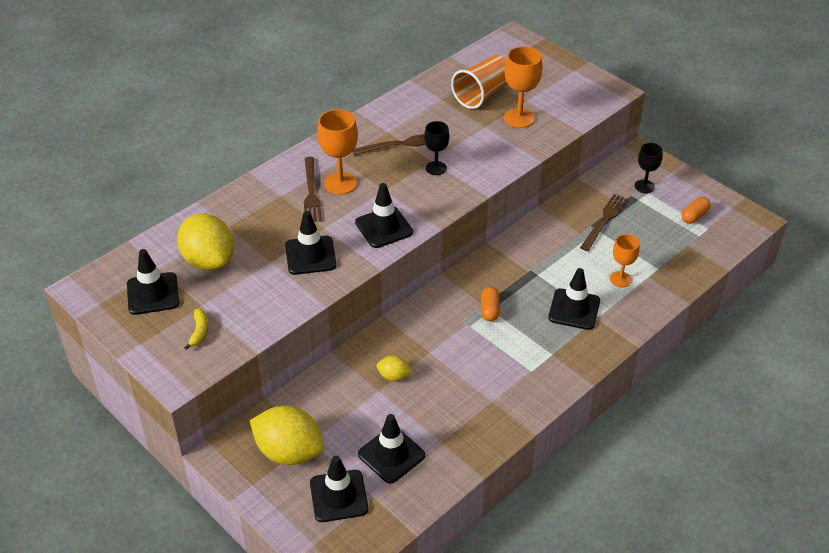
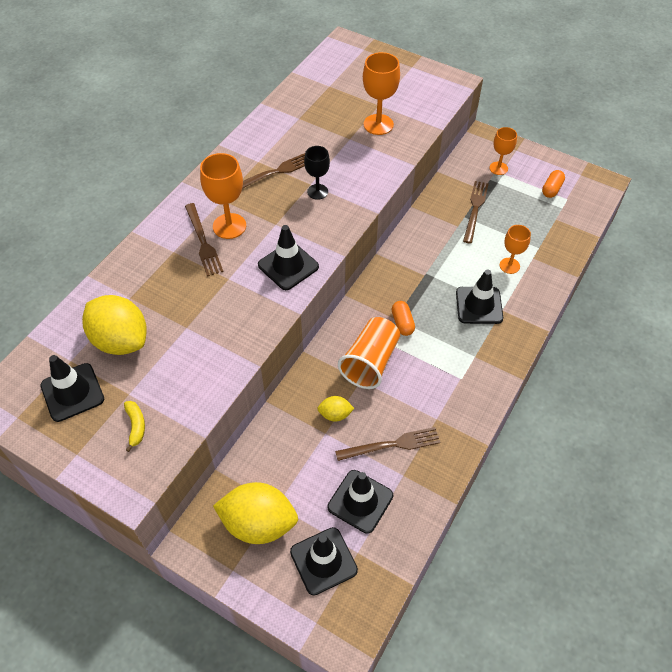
camera: 15 degrees left, 10 degrees up
(310, 255) = (224, 312): black traffic cone -> none
(439, 414) = (392, 445): none -> brown fork
(482, 94) = (335, 106): orange cup -> orange cup (370, 362)
(644, 186) = (498, 168): black goblet -> orange goblet

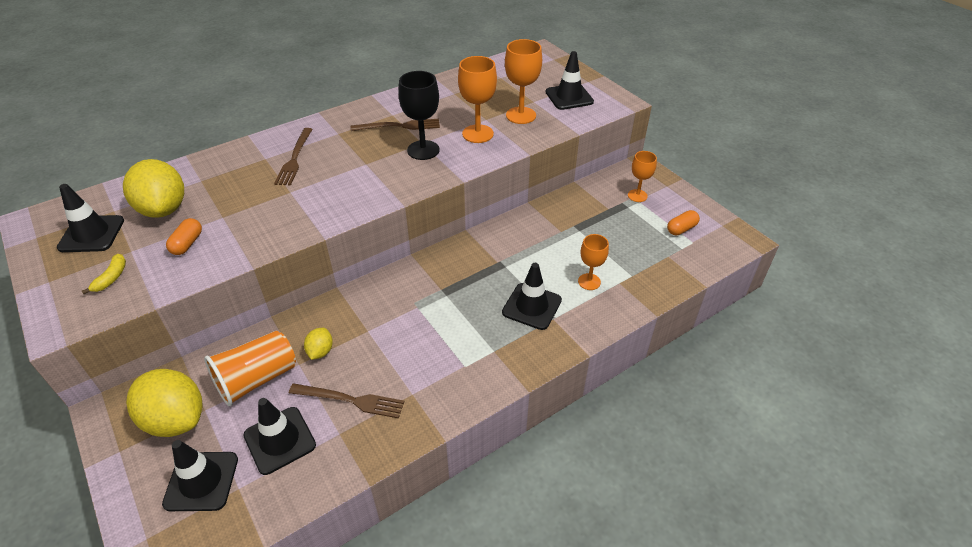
camera: 25 degrees right, 10 degrees down
(229, 226) = (326, 154): orange goblet -> orange goblet (478, 134)
(288, 266) = (348, 198): black traffic cone -> black traffic cone (569, 97)
(317, 192) = (423, 150): black goblet -> black goblet, size x1.54
(335, 414) = (320, 351): yellow lemon -> yellow lemon turned 75 degrees clockwise
(370, 362) = (388, 318): orange cup -> orange cup (257, 379)
(402, 323) = (445, 295): orange capsule -> orange capsule (187, 244)
(475, 209) = (588, 223): brown fork -> none

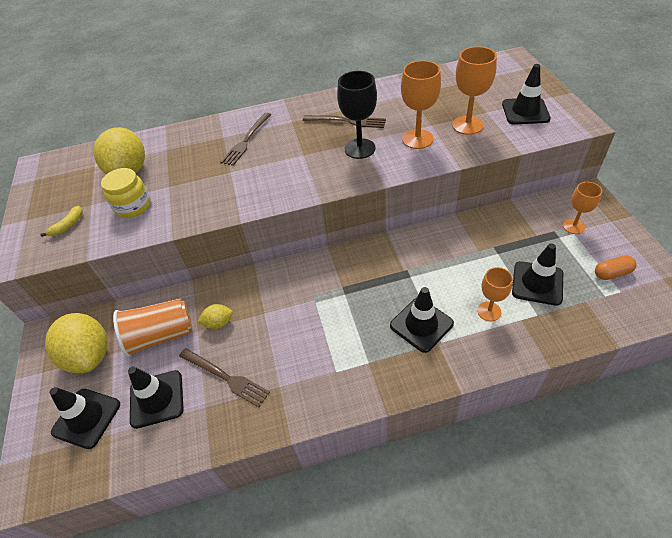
camera: 25 degrees right, 5 degrees up
(91, 234) = (71, 184): black traffic cone -> black traffic cone (537, 283)
(187, 244) = (133, 206): orange capsule -> yellow jar
(320, 351) = (219, 323): yellow lemon -> yellow lemon turned 45 degrees clockwise

